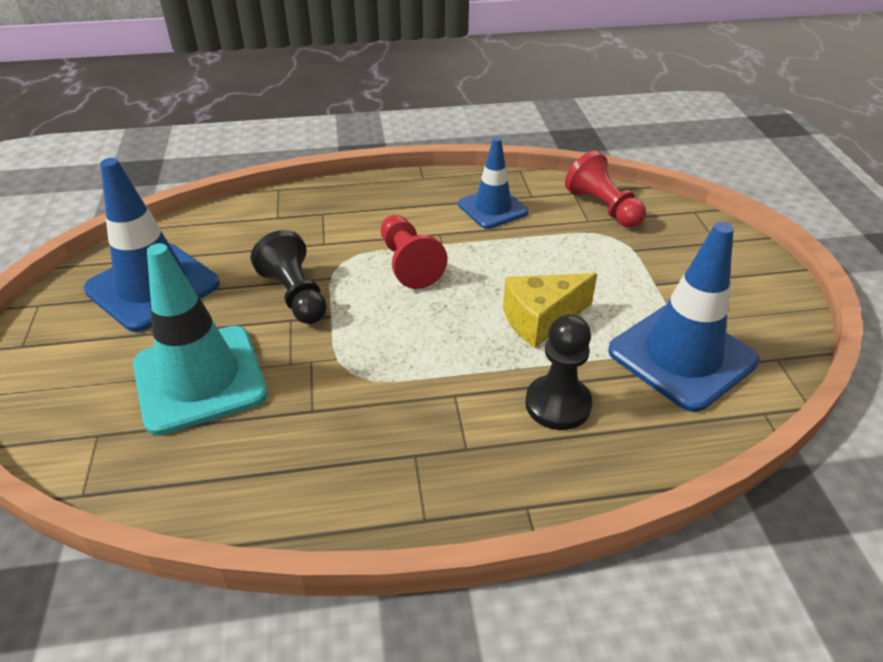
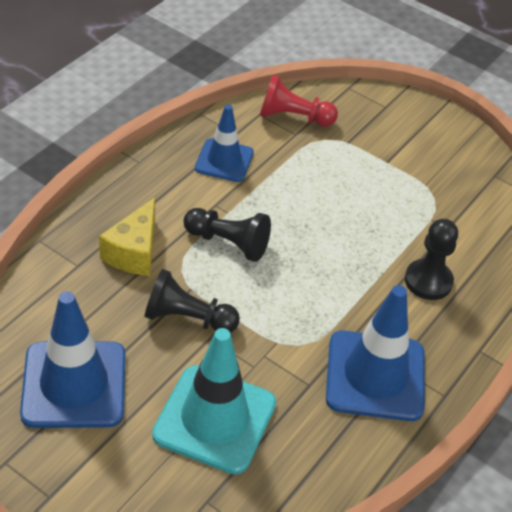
camera: 50 degrees left, 5 degrees up
(408, 264) = (228, 243): red pawn -> black pawn
(541, 320) = (357, 231): yellow cheese -> yellow cheese (134, 252)
(682, 356) = (452, 205): blue traffic cone -> blue traffic cone (375, 376)

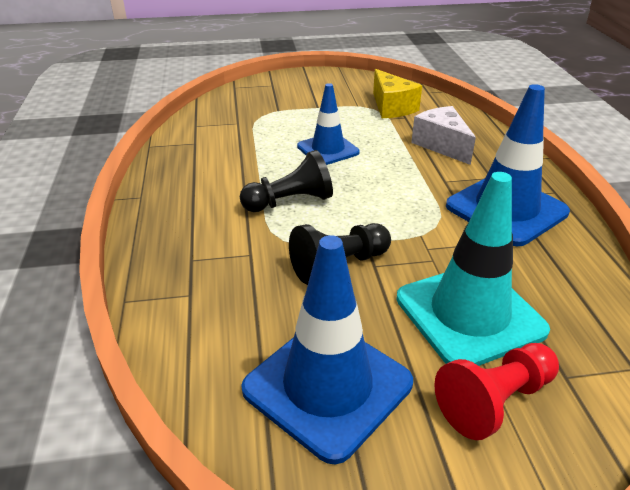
camera: 40 degrees left, 10 degrees down
(134, 252) = (226, 253): yellow cheese -> yellow cheese (391, 107)
(224, 160) = (210, 160): blue traffic cone -> blue traffic cone (328, 149)
(293, 117) = (222, 116): red pawn -> red pawn (494, 401)
(428, 281) = (442, 145): black pawn -> white cheese

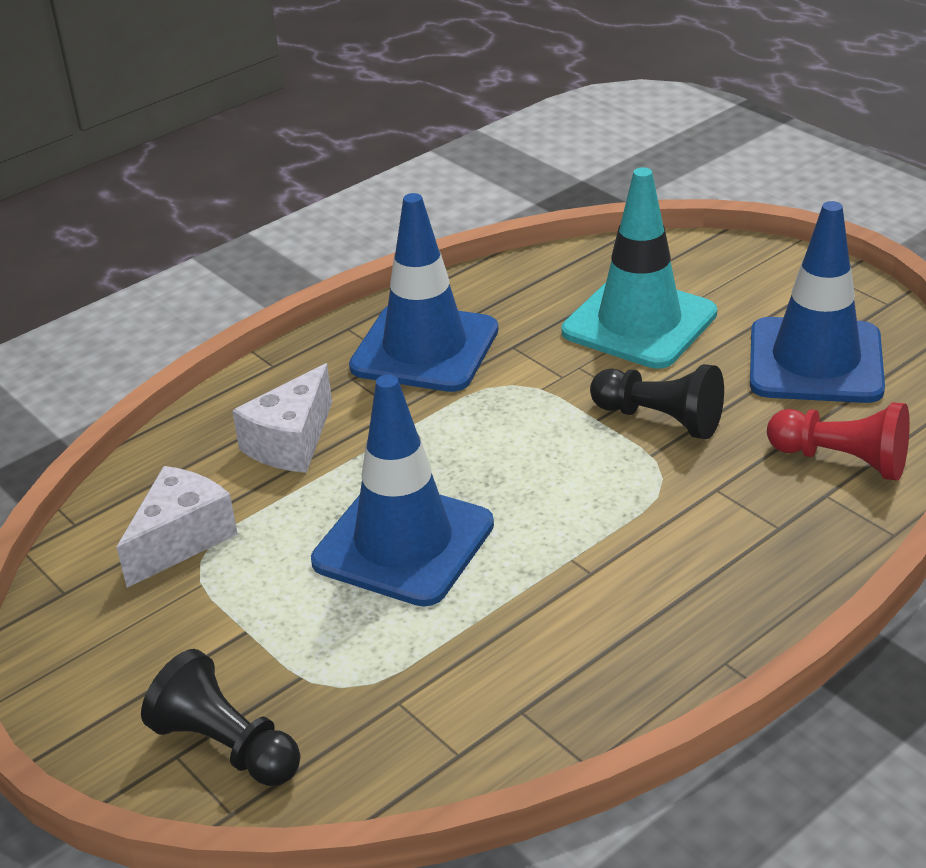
camera: 120 degrees left, 0 degrees up
(290, 202) = (581, 511): black pawn -> black pawn (226, 746)
(328, 149) = (403, 543): blue traffic cone -> blue traffic cone, size x1.61
(391, 107) = (181, 540): yellow cheese -> white cheese
(494, 401) = (726, 287): red pawn -> red pawn (842, 460)

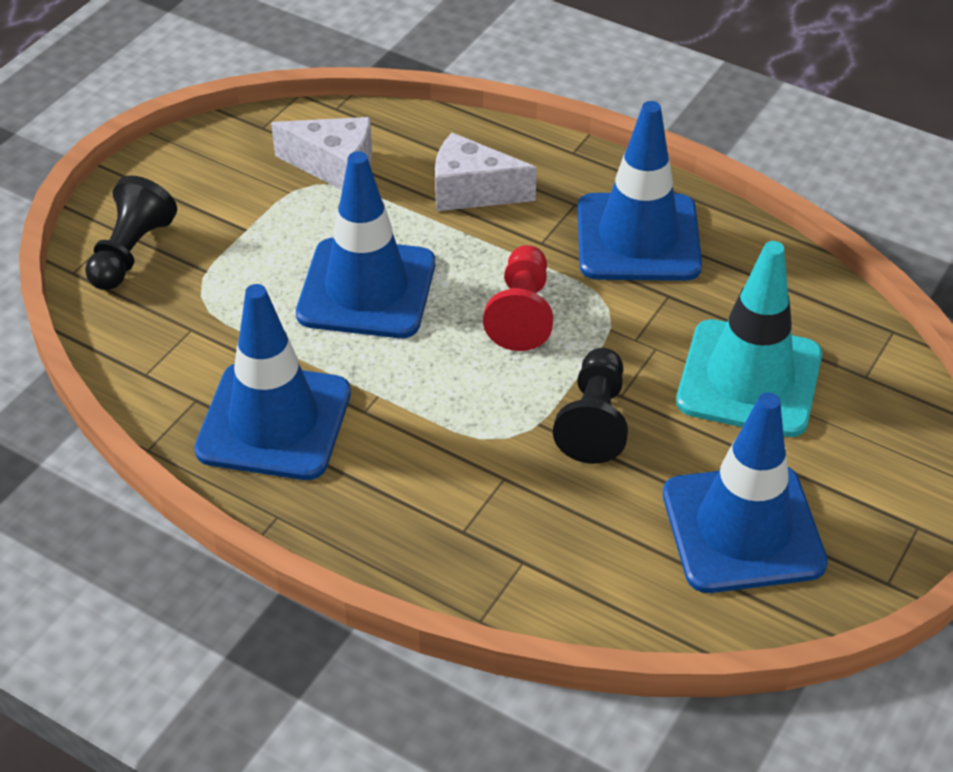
camera: 70 degrees right, 10 degrees up
(582, 646) = (274, 421): none -> blue traffic cone
(842, 460) = (580, 568): red pawn -> red pawn (521, 313)

